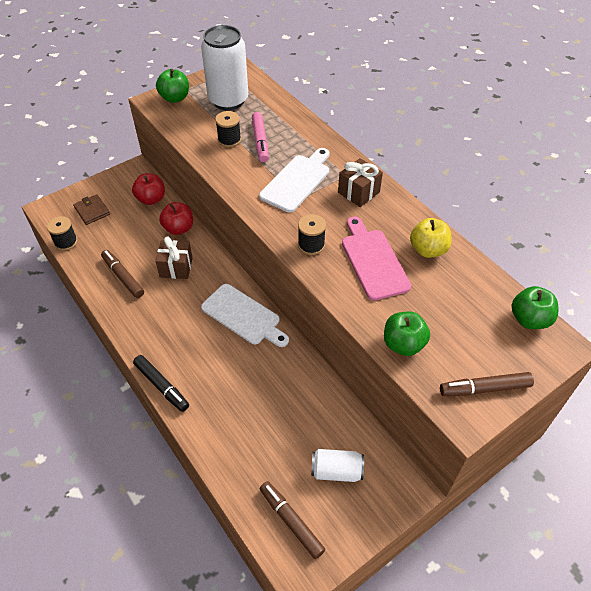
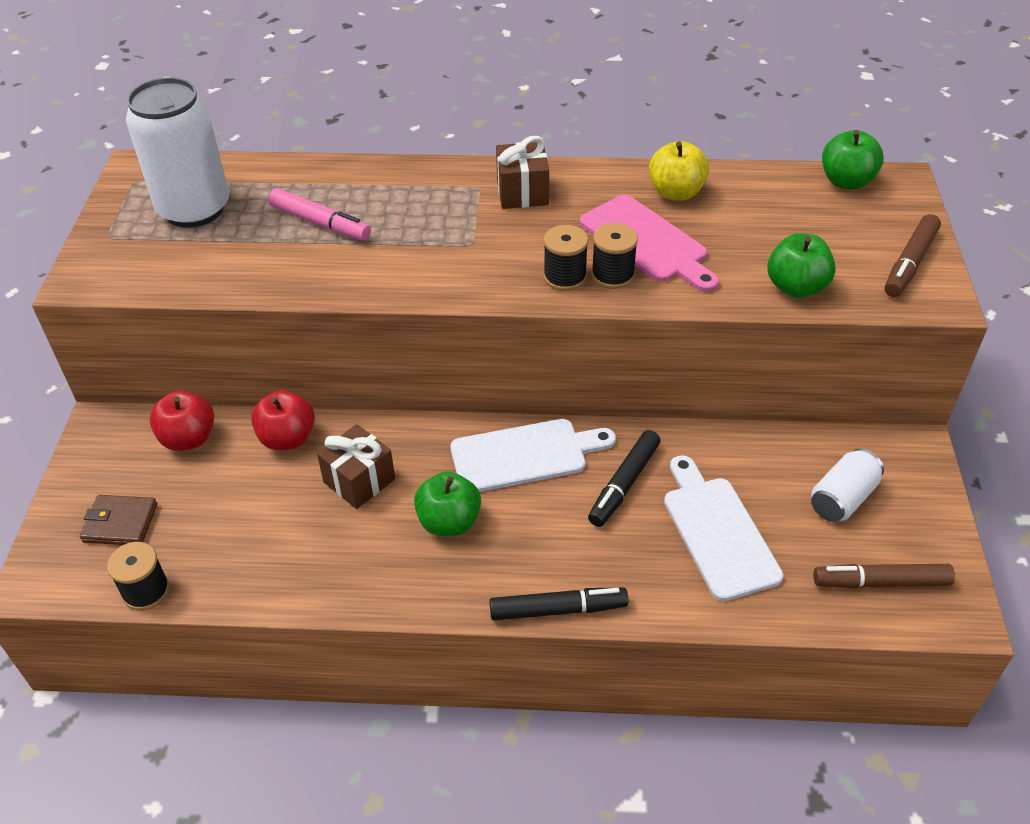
camera: 50 degrees left, 5 degrees down
(123, 277) = (307, 553): brown marker -> none
(175, 98) = (109, 256): green apple -> green apple (449, 522)
(229, 140) = (277, 249): black spool -> black spool (612, 275)
(260, 366) = (624, 483): none -> black marker
(297, 181) = (438, 230): white cutting board -> white cutting board (717, 532)
(373, 261) = (647, 242): pink cutting board -> pink cutting board turned 150 degrees counterclockwise

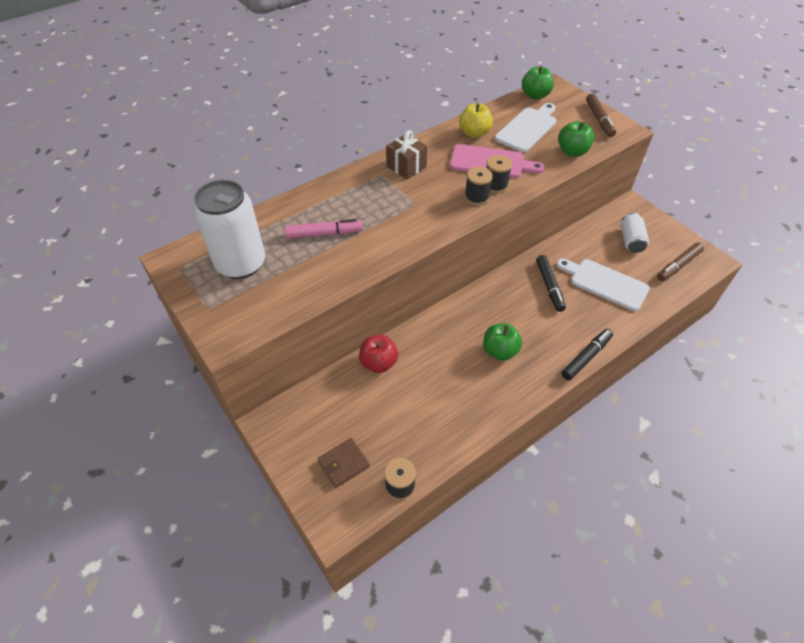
camera: 40 degrees left, 5 degrees up
(188, 438) = (326, 397): red apple -> none
(359, 480) = (438, 360): brown gift -> none
(524, 455) = (496, 300): white cutting board -> white cutting board (527, 128)

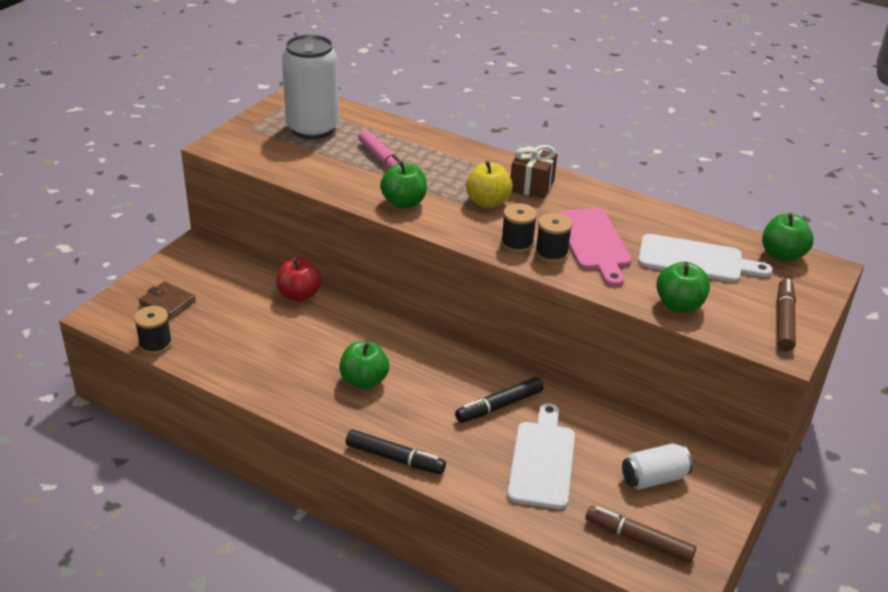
camera: 65 degrees right, 15 degrees down
(394, 239) = (404, 203): none -> green apple
(474, 133) = (642, 220): yellow apple -> yellow apple (487, 202)
(599, 119) = (784, 321): brown marker -> brown marker turned 135 degrees clockwise

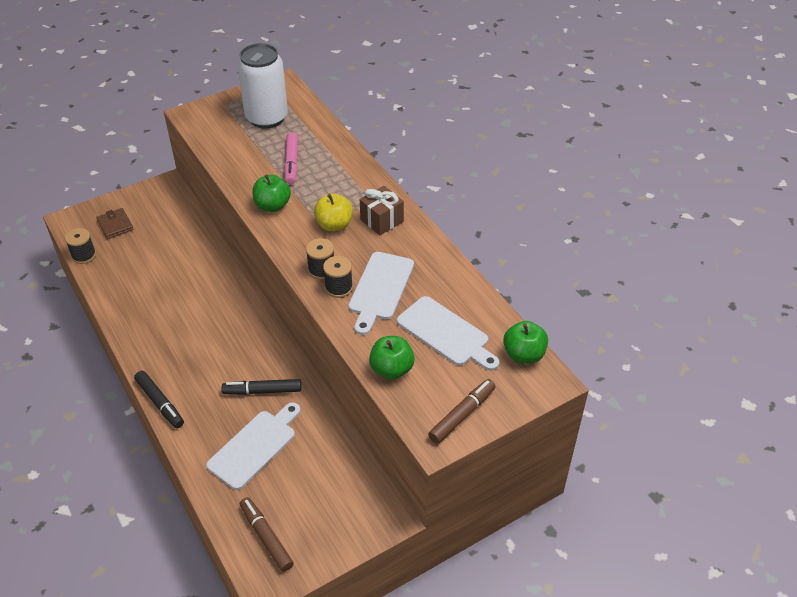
camera: 30 degrees right, 10 degrees up
(299, 295) = (203, 248): red apple -> none
(364, 381) = (189, 334): green apple -> none
(594, 242) = (380, 289): pink cutting board -> white cutting board
(654, 478) = (320, 495): white can -> none

